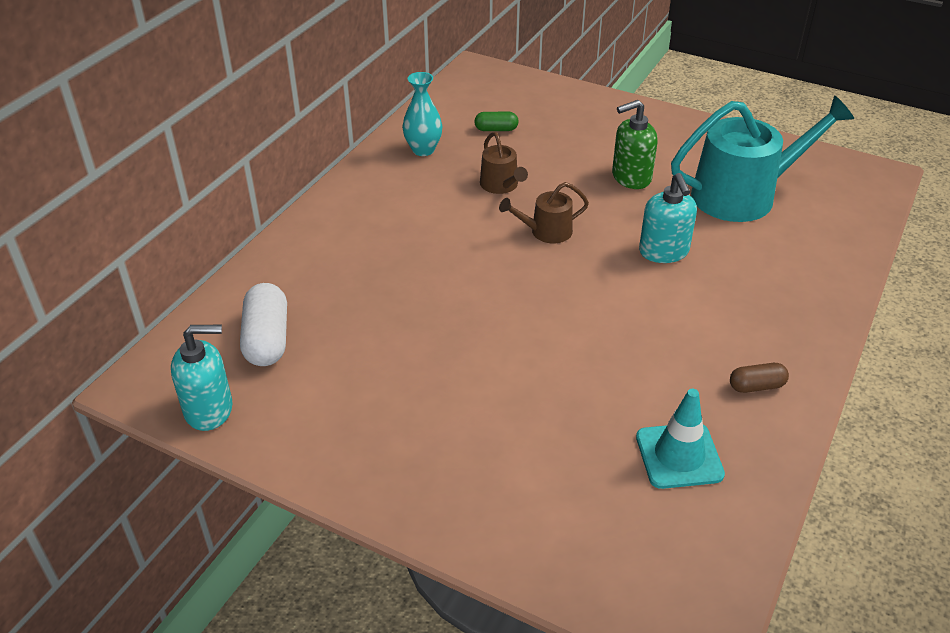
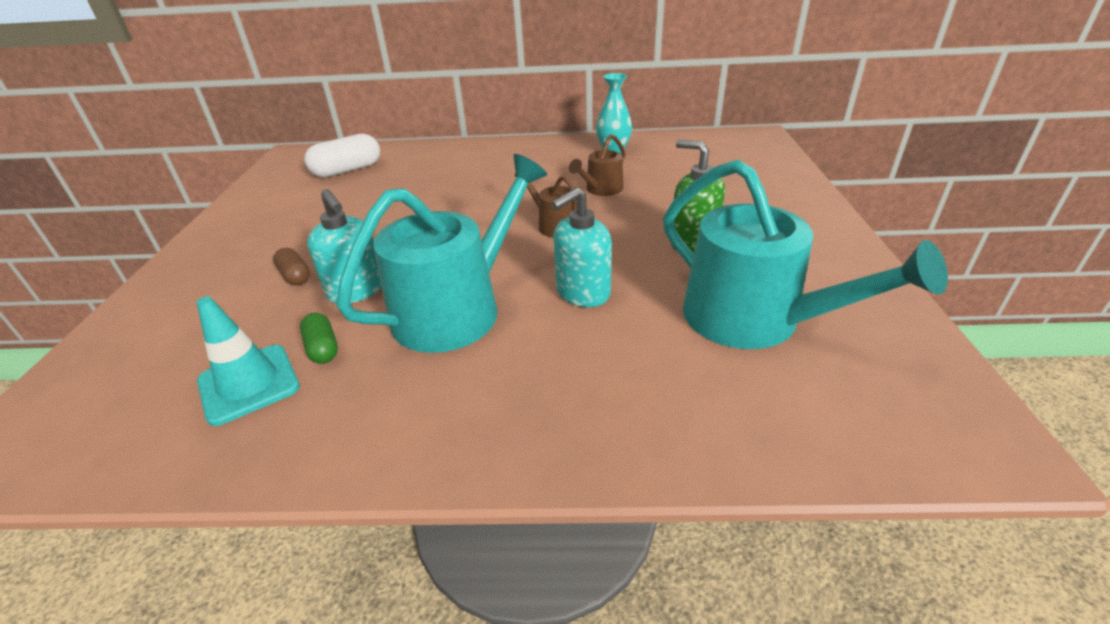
camera: 65 degrees right, 5 degrees down
(209, 410) = (273, 176): turquoise soap dispenser -> turquoise soap dispenser (356, 290)
(496, 129) = (681, 166): green capsule -> green capsule (323, 348)
(643, 320) = (456, 309): none -> turquoise watering can
(756, 386) = (380, 417): brown capsule -> brown capsule (295, 276)

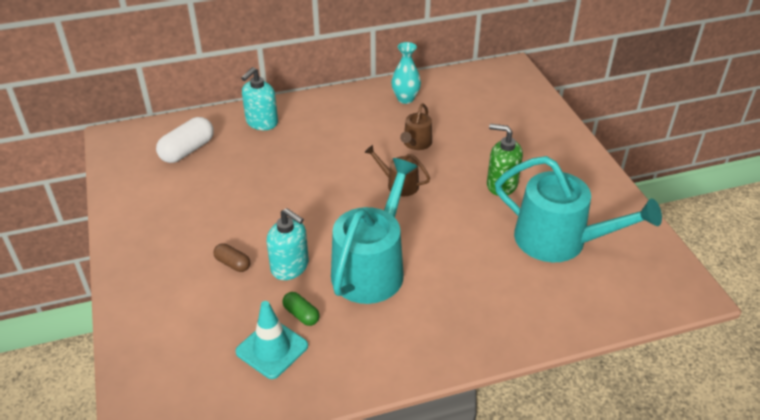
camera: 20 degrees left, 5 degrees up
(582, 293) = (448, 240): turquoise soap dispenser -> turquoise soap dispenser (261, 122)

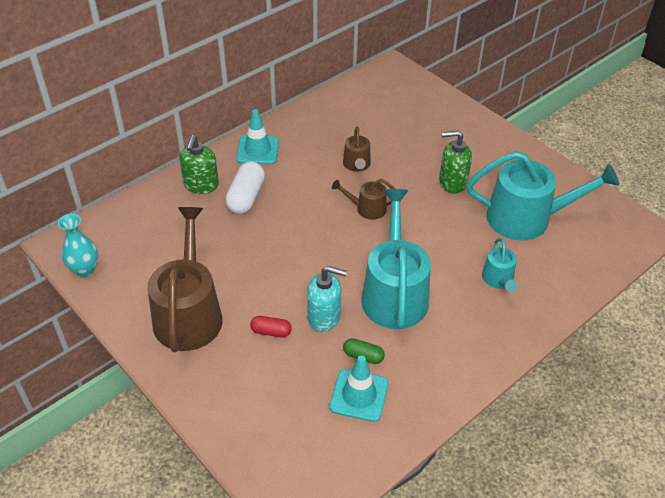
camera: 25 degrees left, 5 degrees up
(174, 225) = (189, 313): none -> brown watering can
(187, 150) = (148, 235): white capsule -> white capsule (246, 197)
(233, 264) = (271, 332): brown capsule -> red capsule
(261, 122) = (201, 185): turquoise soap dispenser -> green soap dispenser
(332, 107) = (258, 150): none -> turquoise traffic cone
(405, 99) = (319, 123): turquoise vase -> turquoise vase (84, 269)
(488, 289) = (498, 280): none -> turquoise watering can

